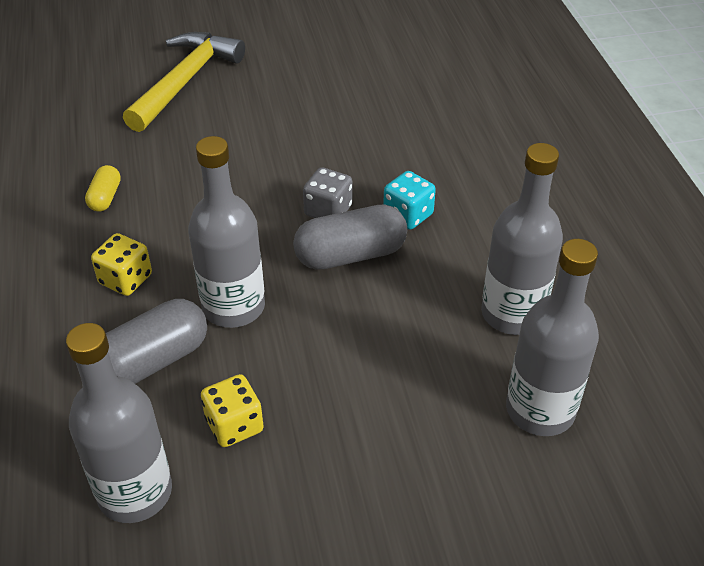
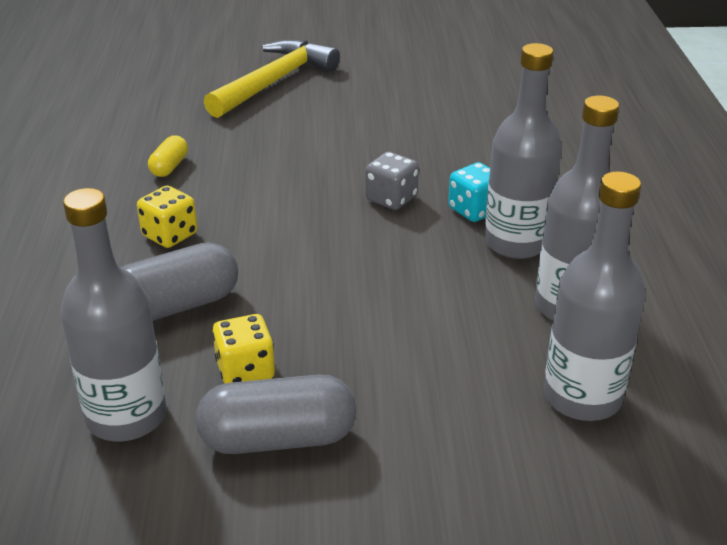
camera: 10 degrees right, 10 degrees down
(233, 307) = (272, 269): grey bottle -> grey bottle (516, 243)
(350, 255) = (405, 238): grey capsule -> grey capsule (278, 439)

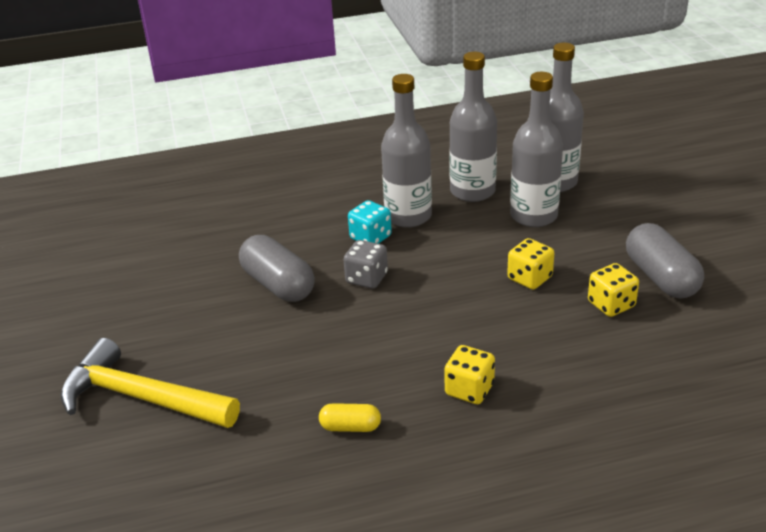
camera: 100 degrees left, 0 degrees up
(126, 417) = (689, 345): grey bottle -> grey bottle (533, 216)
(176, 306) = (563, 357): grey capsule -> grey capsule (278, 284)
(336, 314) = (529, 278): none -> yellow dice

